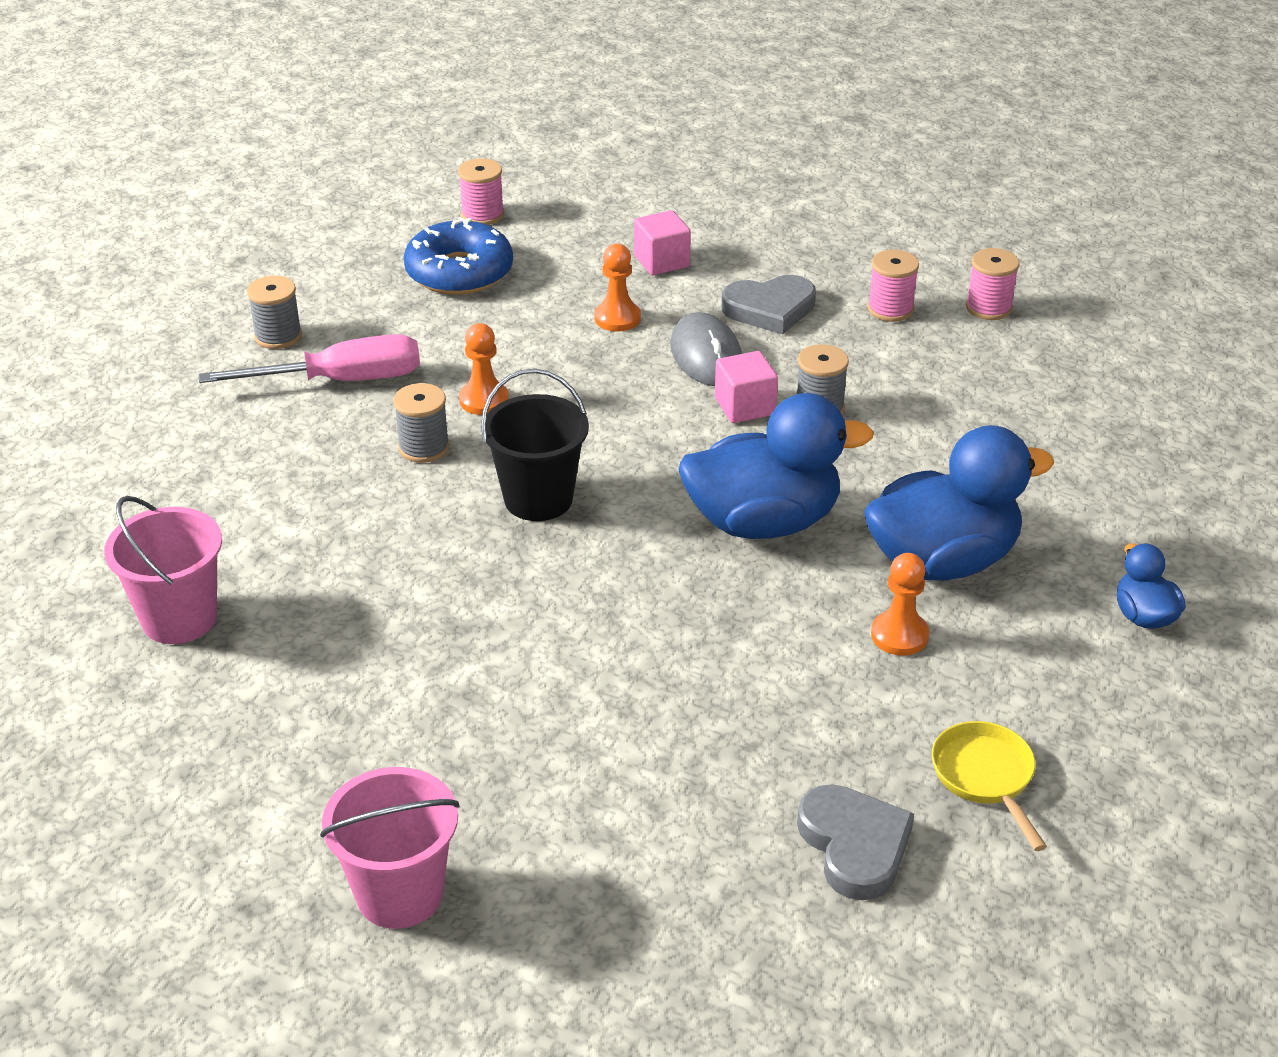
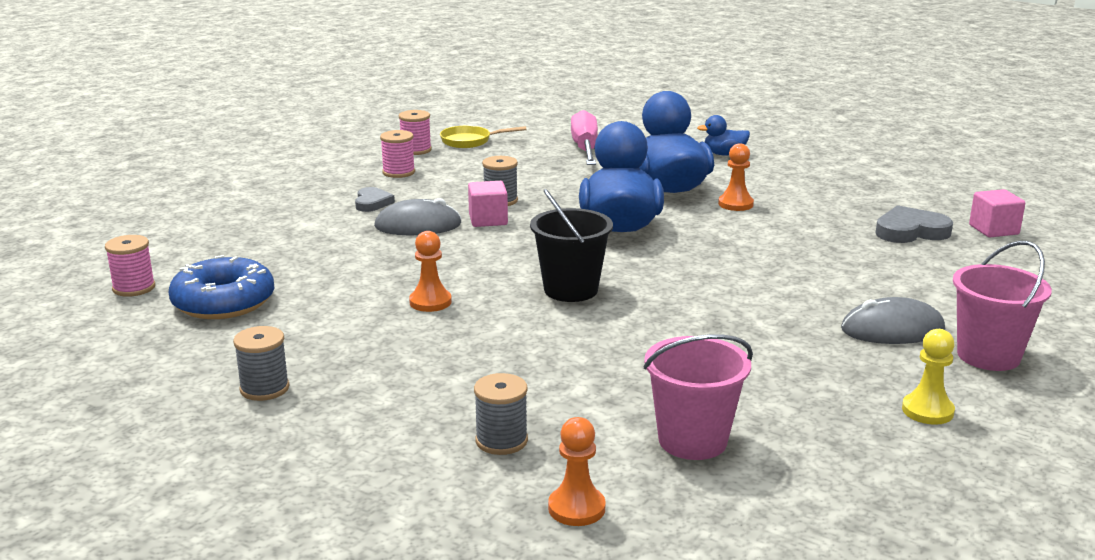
camera: 80 degrees left, 15 degrees down
(245, 815) = (927, 411): none -> yellow pawn
(340, 380) = (363, 360): pink screwdriver -> pink screwdriver (585, 149)
(424, 447) = (485, 328): grey spool -> grey spool (501, 441)
(469, 797) = (892, 329): none -> grey mouse
(617, 318) = (347, 249): orange pawn -> orange pawn (576, 508)
(662, 261) = (278, 229): pink cube -> pink cube (993, 230)
(770, 309) = (372, 203): grey heart -> grey heart, size x0.64
(985, 778) = (852, 199): yellow pan -> yellow pan (470, 141)

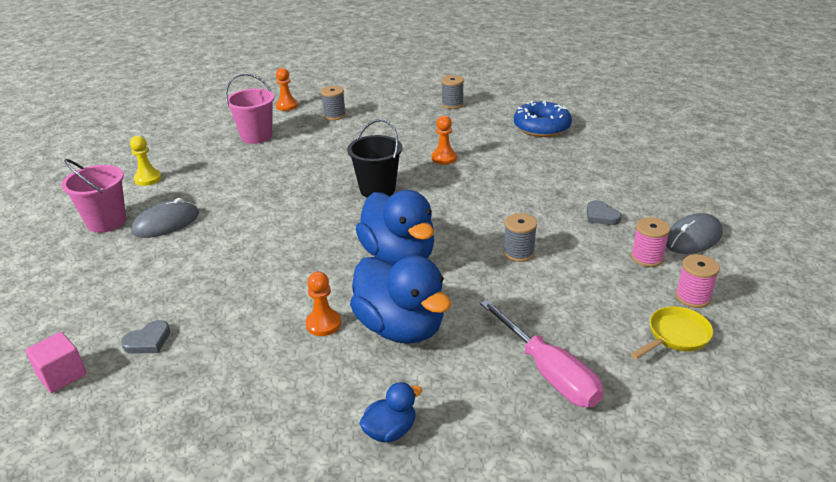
camera: 150 degrees right, 10 degrees up
(134, 288) = (597, 120): pink spool -> none
(418, 225) = (535, 206): grey mouse -> grey mouse (693, 238)
(488, 220) = (498, 228): pink cube -> none
(910, 231) = (148, 341): grey heart -> grey heart, size x0.64

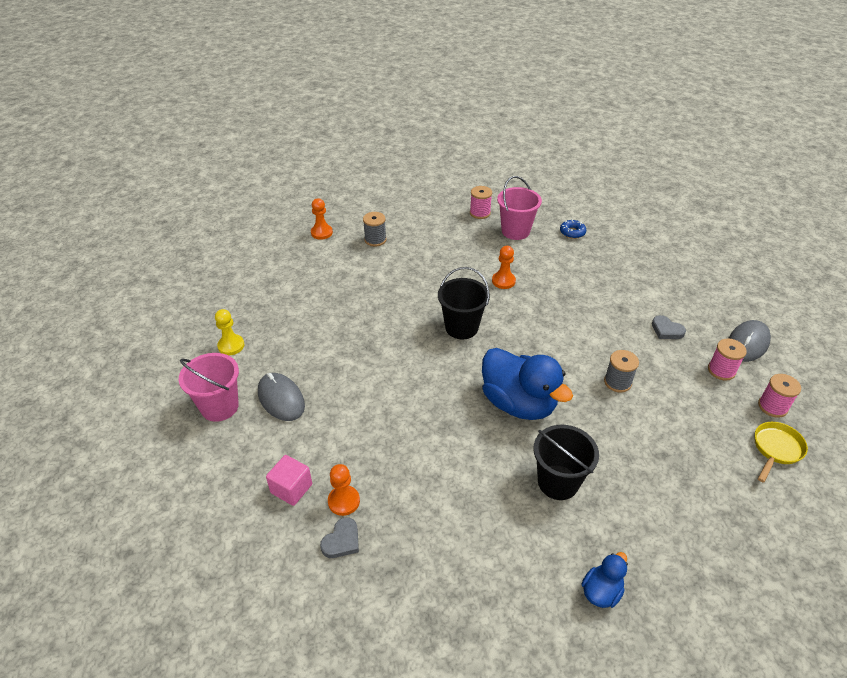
camera: 15 degrees left, 10 degrees up
(62, 375) = (282, 596): pink cube -> pink cube (291, 488)
(166, 223) = (281, 399): grey mouse -> grey mouse turned 75 degrees counterclockwise
(256, 136) = (312, 276): pink bucket -> pink bucket (515, 231)
(323, 324) = (490, 491): orange pawn -> orange pawn (344, 501)
(400, 328) = (558, 482): blue duck -> black bucket
(452, 104) = (480, 213): grey spool -> pink spool
(541, 127) = (572, 232): blue donut -> blue donut, size x0.50
(548, 372) = (697, 505): pink screwdriver -> none

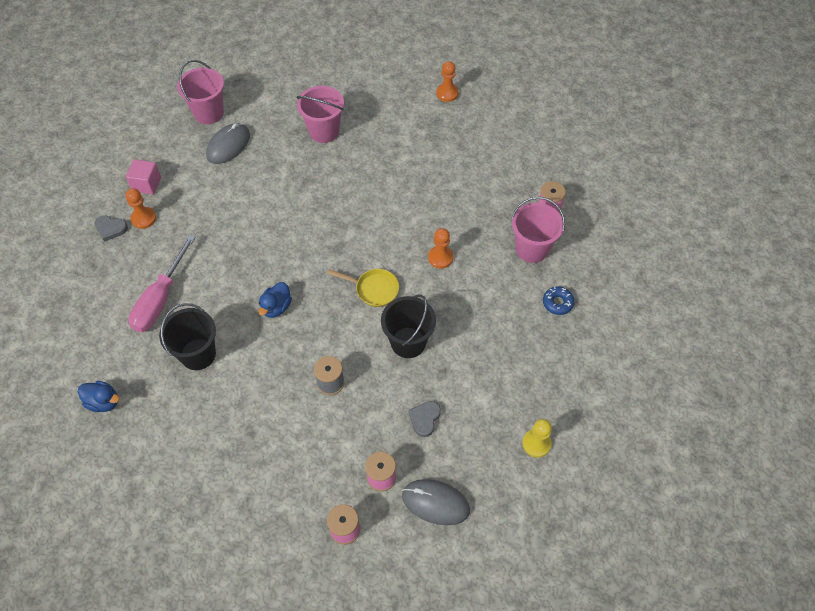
camera: 70 degrees right, 15 degrees up
(231, 346) = (273, 92): yellow pawn -> yellow pawn (536, 443)
(312, 320) = (324, 131): none -> pink bucket
(375, 240) = (456, 136): grey spool -> none
(461, 327) = (357, 240): black bucket -> black bucket (408, 342)
(471, 505) = (160, 299): none -> pink screwdriver
(518, 403) = (276, 307): blue duck -> blue duck, size x0.48
(776, 449) = (286, 532): yellow pan -> yellow pan (373, 289)

